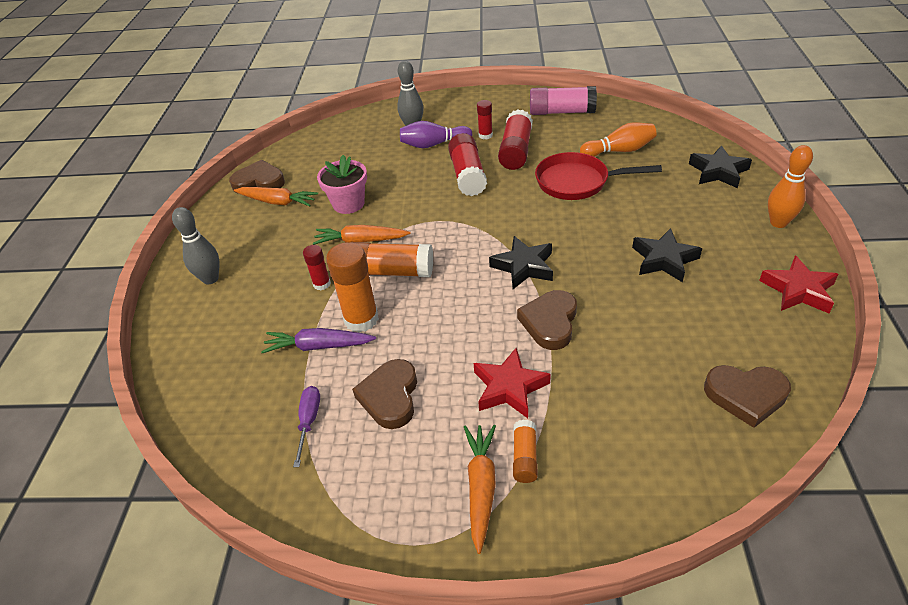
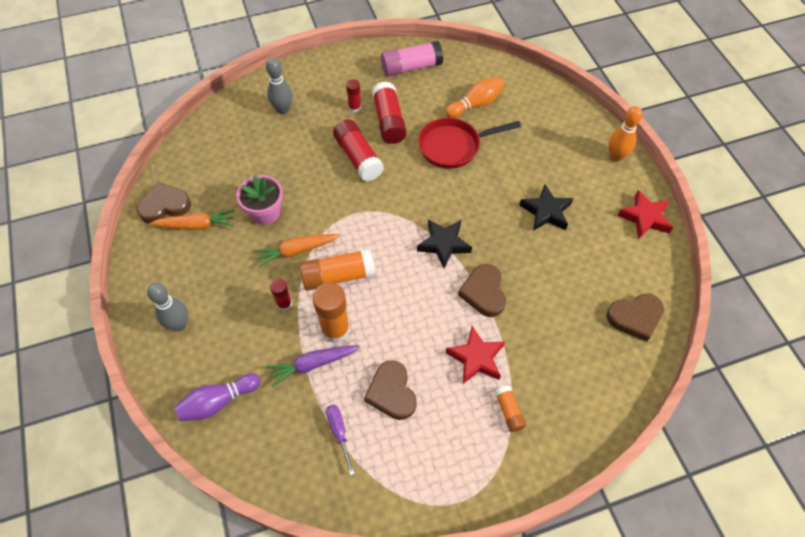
camera: 25 degrees left, 15 degrees up
(433, 144) = (312, 127): purple bowling pin -> purple bowling pin (218, 402)
(481, 487) = (488, 444): orange carrot -> none
(718, 172) = (559, 112): black star -> none

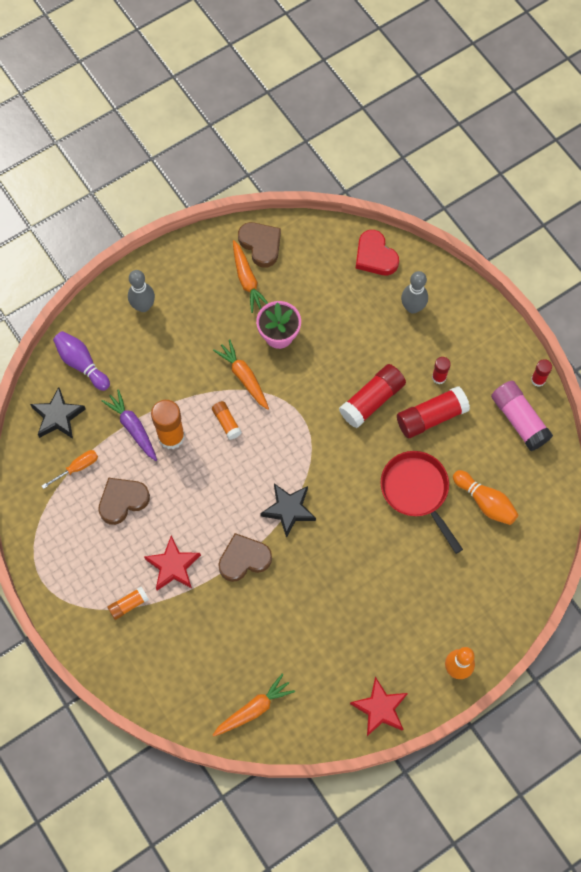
camera: 75 degrees right, 10 degrees up
(221, 124) = (375, 256): none -> red heart
(284, 304) = (185, 385): red glue stick -> red glue stick (538, 380)
(338, 276) = (226, 422): orange glue stick -> orange glue stick, size x0.54
(339, 432) = (77, 467): purple screwdriver -> orange screwdriver
(546, 212) = (358, 603): black star -> black star (58, 416)
(635, 317) = (253, 709): brown heart -> orange carrot

